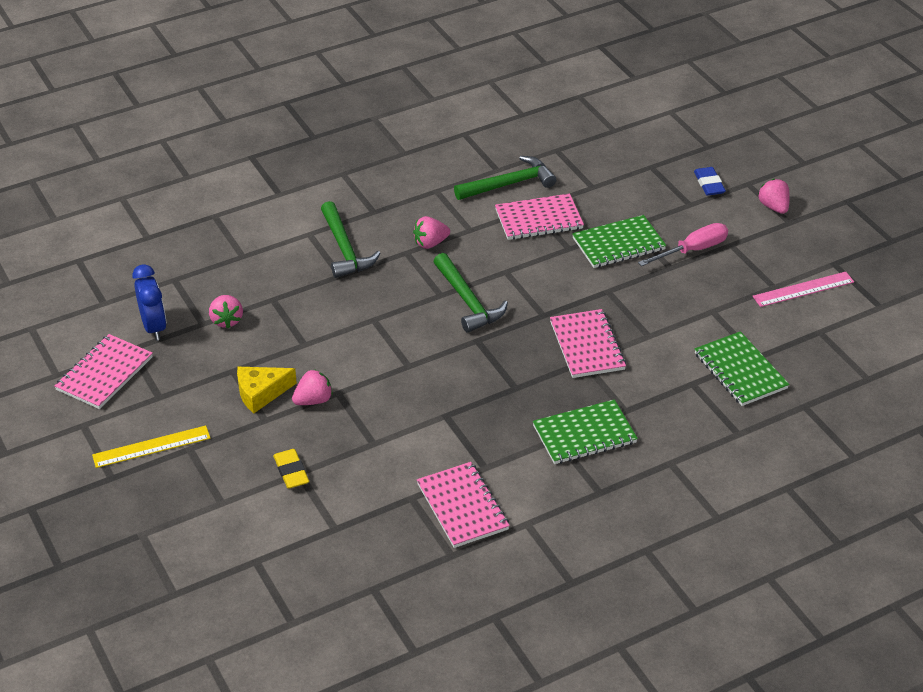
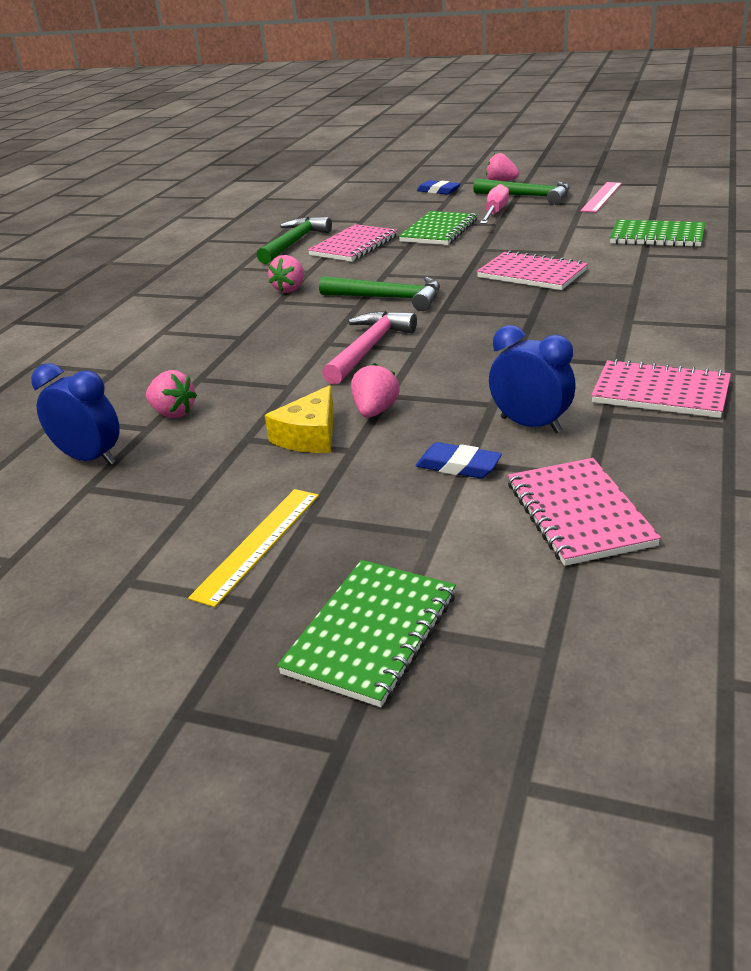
camera: 40 degrees left, 10 degrees down
(104, 373) = (83, 523): pink notebook -> pink notebook (578, 514)
(291, 471) = (458, 466): yellow eraser -> blue eraser
(344, 249) = (215, 323): green hammer -> green hammer (527, 196)
(364, 473) = (530, 425): none -> blue clock
(385, 344) = (368, 349): none -> pink hammer
(584, 434) = (642, 308): green notebook -> green notebook (371, 633)

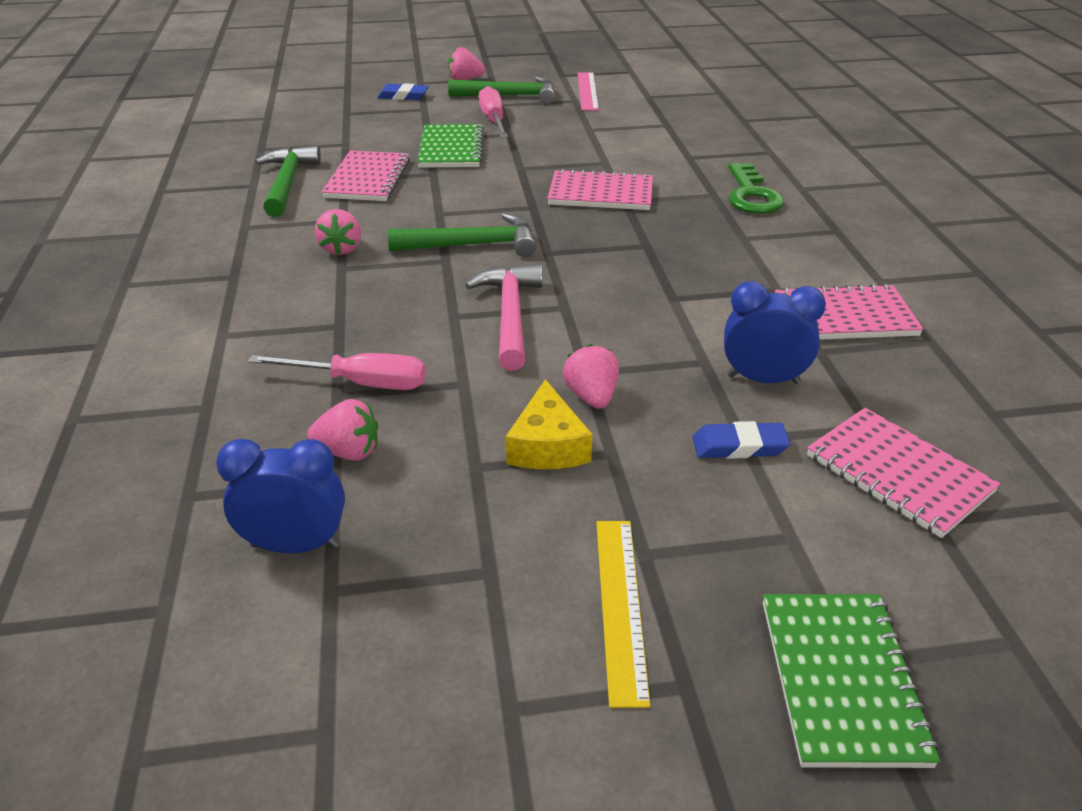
camera: 30 degrees left, 5 degrees up
(220, 374) = (360, 383): none -> pink screwdriver
(657, 236) = (683, 134): green notebook -> none
(673, 289) = (751, 195): none -> green key

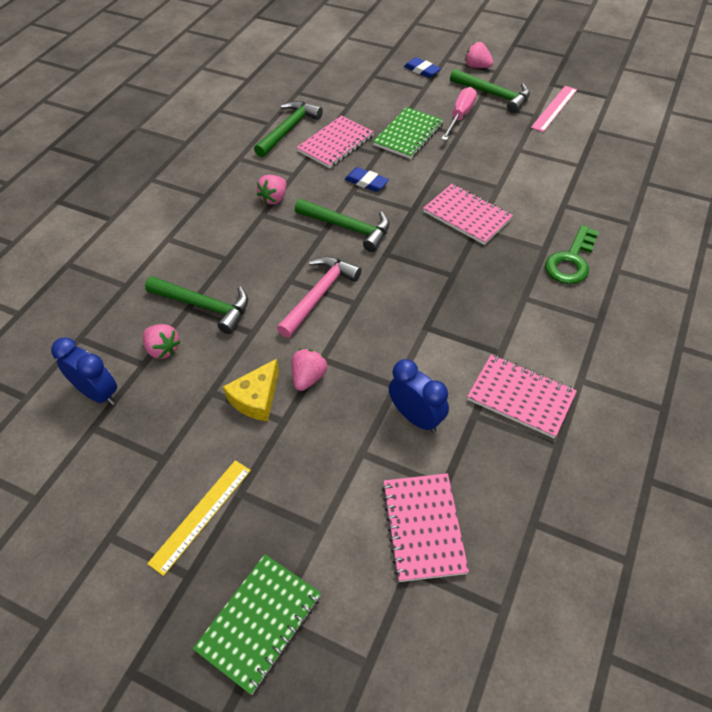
camera: 35 degrees right, 15 degrees up
(360, 383) = (204, 306): pink screwdriver -> green hammer
(739, 446) = (354, 456): blue eraser -> blue eraser (366, 182)

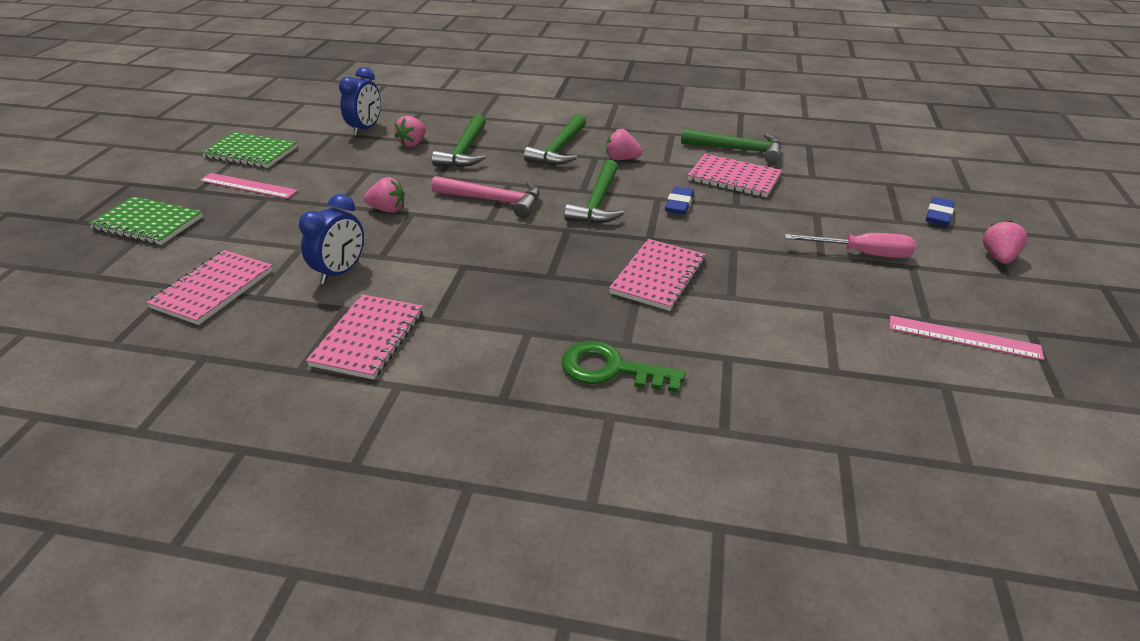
camera: 75 degrees right, 15 degrees down
(201, 515) = (248, 186): yellow ruler -> pink ruler
(256, 398) = (363, 189): yellow cheese -> none
(408, 135) = (788, 220): green notebook -> green notebook (251, 152)
(423, 527) = (213, 289): pink notebook -> pink notebook turned 45 degrees counterclockwise
(493, 95) = (940, 277): green hammer -> green hammer (559, 149)

